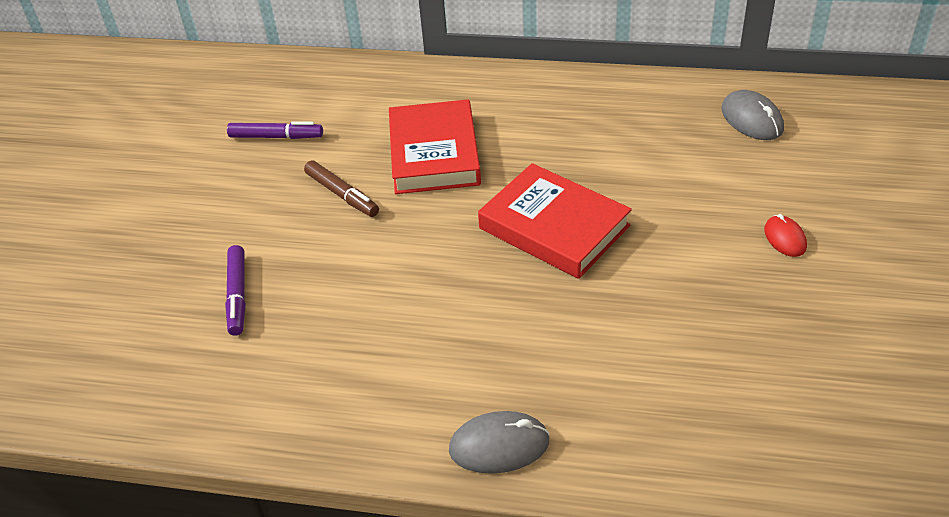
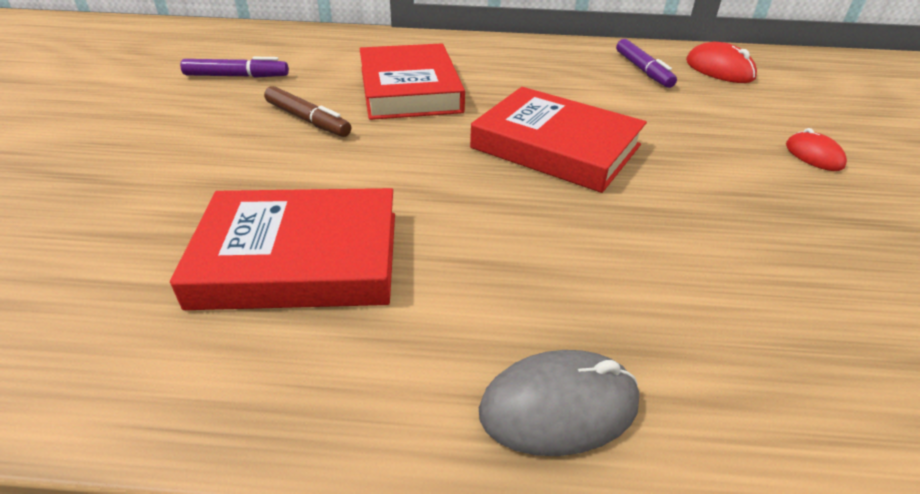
camera: 10 degrees left, 5 degrees down
(238, 295) = (161, 214): purple marker -> purple marker (643, 70)
(339, 336) = (299, 258): none -> red book
(751, 119) = (719, 69): grey mouse -> red mouse

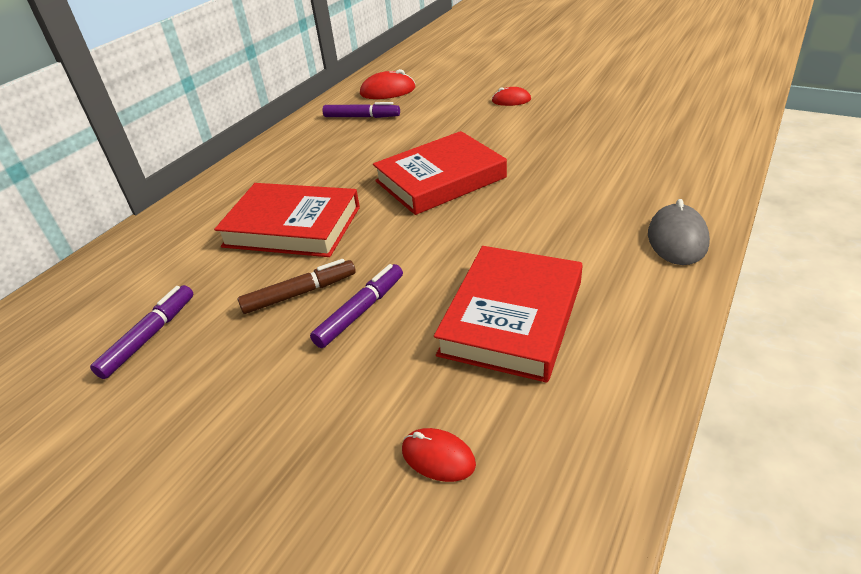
camera: 60 degrees left, 0 degrees up
(74, 253) = (438, 457): none -> red mouse
(288, 157) = (360, 311): none -> purple marker

